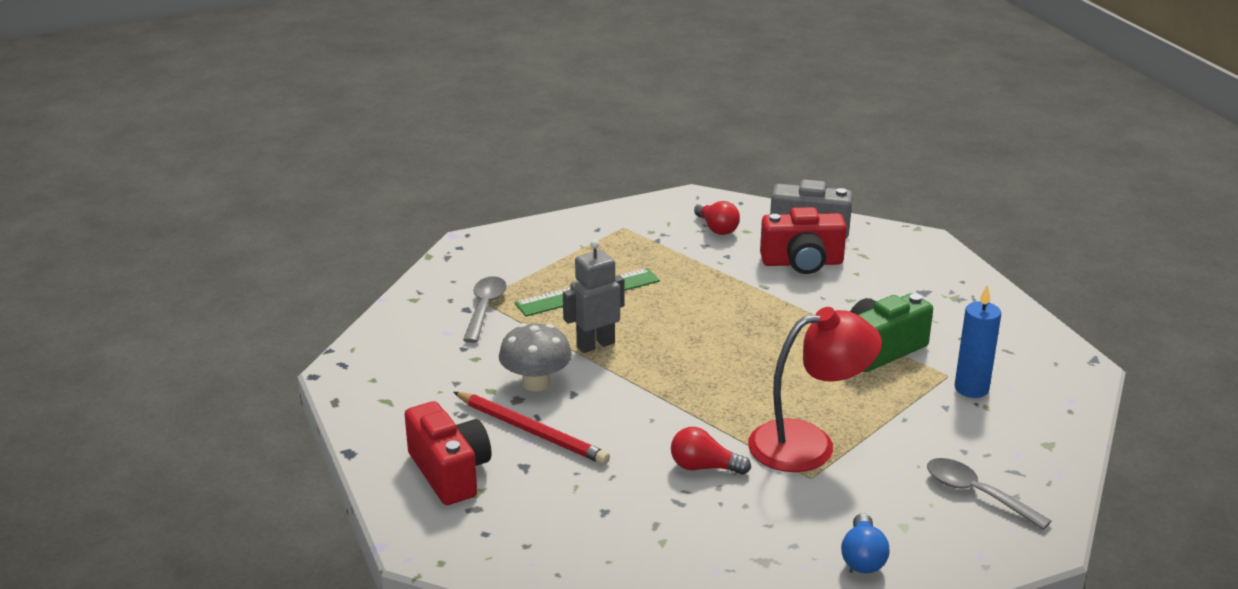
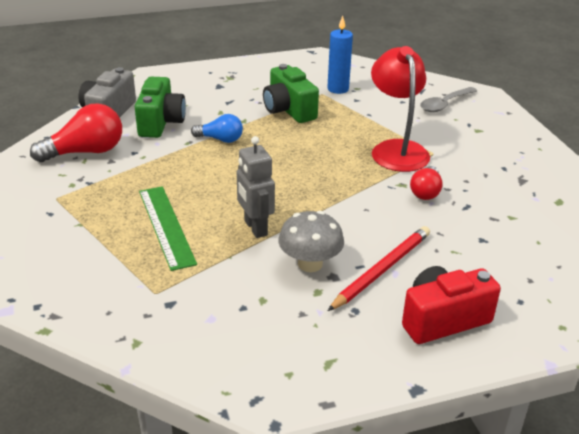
camera: 85 degrees left, 5 degrees up
(485, 308) = (173, 290): grey spoon -> none
(716, 228) = (86, 152): red light bulb -> red light bulb, size x1.66
(802, 263) = (161, 122): red camera -> green camera
(863, 558) = (511, 146): blue light bulb -> blue light bulb (220, 139)

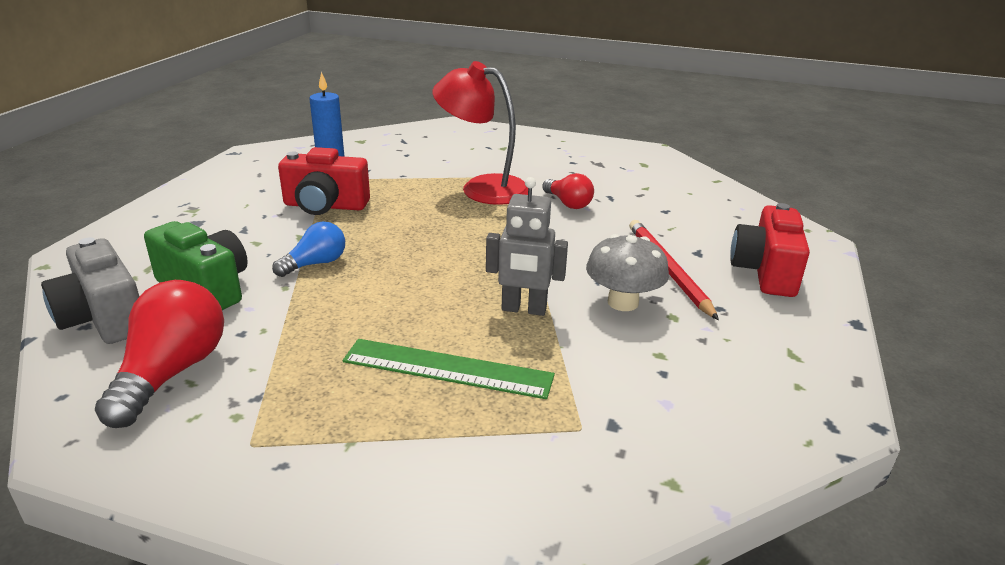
camera: 55 degrees left, 5 degrees down
(288, 110) = (325, 206): green camera -> red camera
(444, 104) = (442, 142): grey spoon -> none

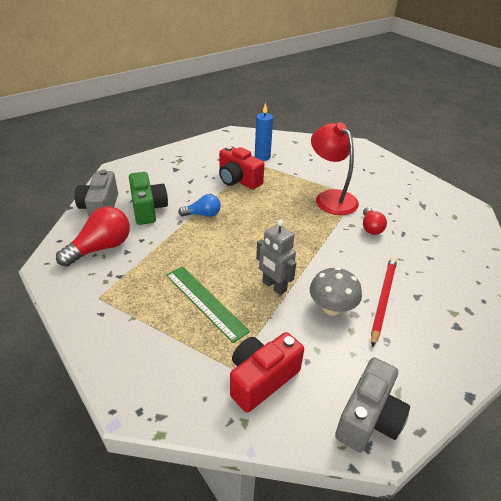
camera: 35 degrees right, 10 degrees up
(765, 272) = (448, 330): red camera -> red camera (261, 379)
(798, 396) = (369, 418): none -> grey camera

